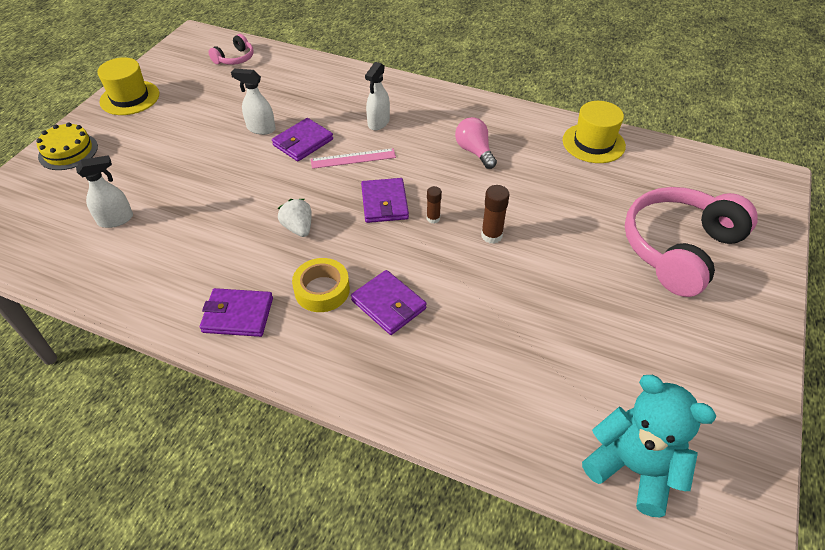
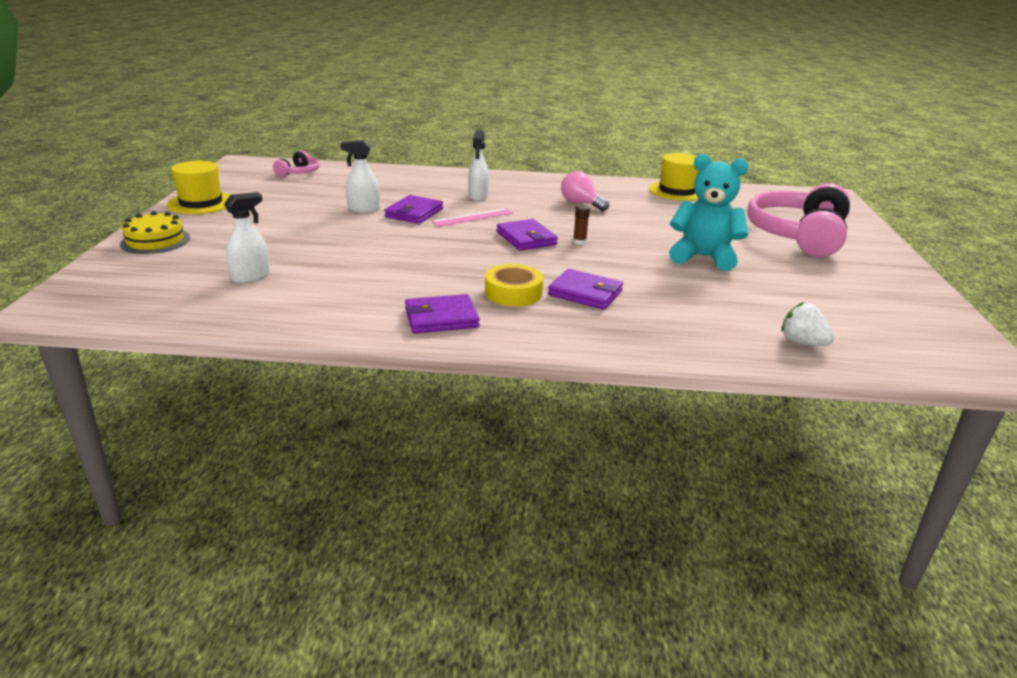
camera: 20 degrees left, 20 degrees down
(298, 228) = (455, 261): white strawberry -> white strawberry (802, 343)
(491, 235) = (640, 245): brown glue stick -> none
(633, 467) = (880, 350): turquoise teddy bear -> turquoise teddy bear (703, 257)

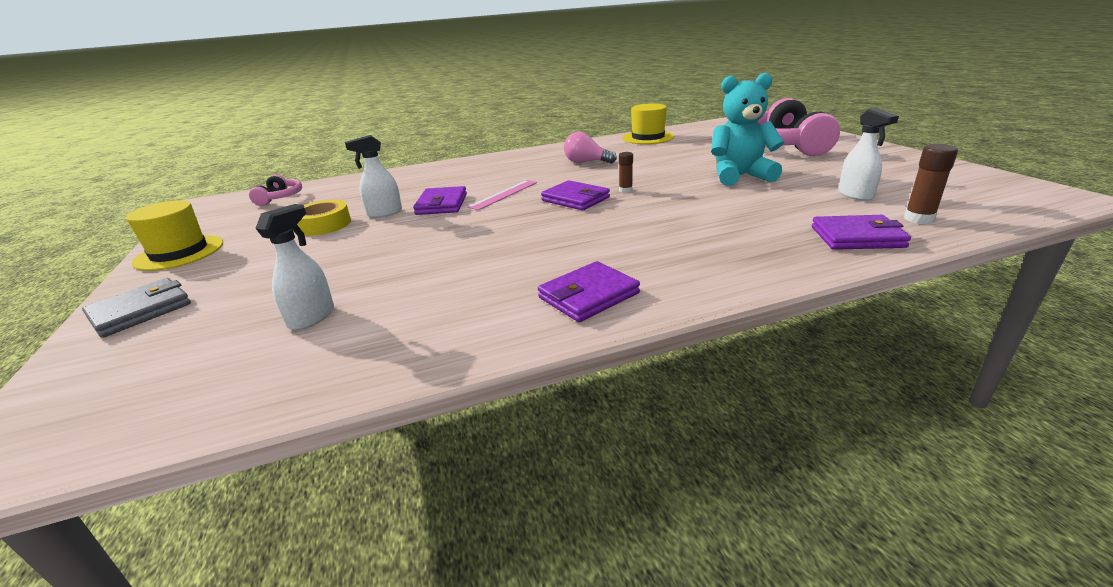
camera: 20 degrees left, 0 degrees up
(155, 241) = (141, 311): yellow cake -> grey wallet
(478, 196) = (488, 177): white spray bottle -> white spray bottle (855, 195)
(513, 293) = (627, 249): yellow tape -> yellow tape (323, 225)
(585, 293) = (691, 230): purple wallet -> purple wallet (857, 237)
(802, 343) = (918, 219): white strawberry -> brown glue stick

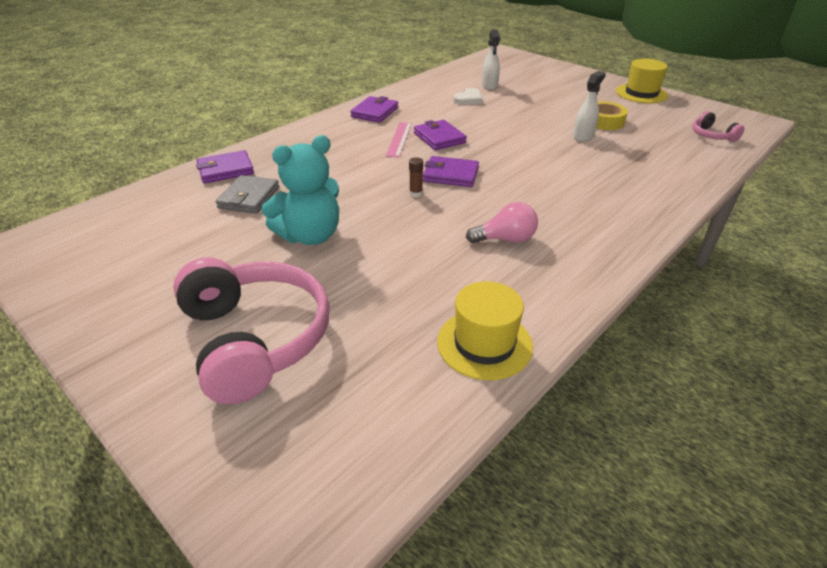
camera: 150 degrees right, 10 degrees up
(141, 311) = (572, 75): grey wallet -> grey wallet (249, 198)
(400, 292) = (468, 99): none -> white heart
(442, 204) = (556, 151): purple wallet -> purple wallet (439, 138)
(504, 194) = (522, 170): pink ruler -> pink ruler (399, 139)
(855, 195) = (202, 219): white spray bottle -> none
(918, 219) = (170, 195): brown glue stick -> none

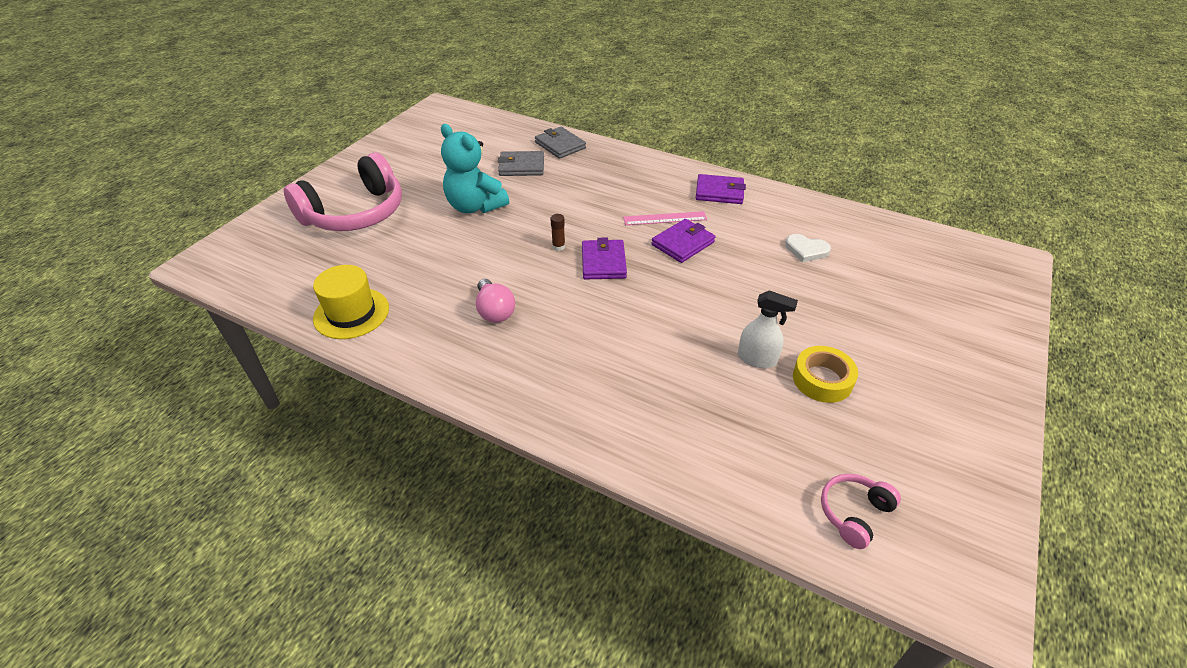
camera: 75 degrees right, 5 degrees up
(226, 170) = (560, 145): purple wallet -> grey wallet
(489, 86) = (865, 262): white spray bottle -> none
(641, 93) = (975, 427): yellow hat -> none

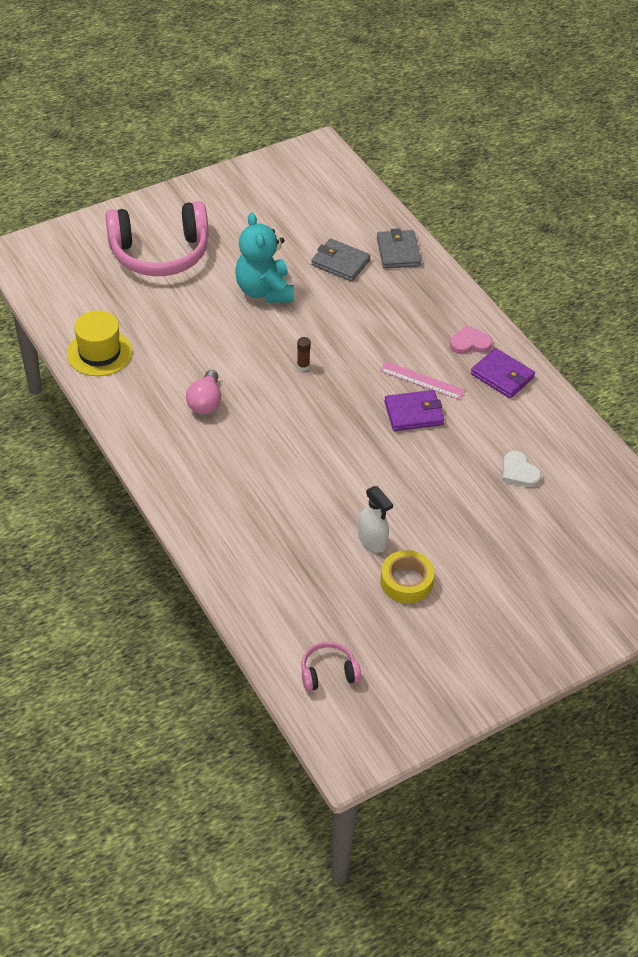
camera: 30 degrees right, 5 degrees up
(603, 262) = (328, 399): purple wallet -> none
(673, 181) = (470, 343): none -> pink heart

